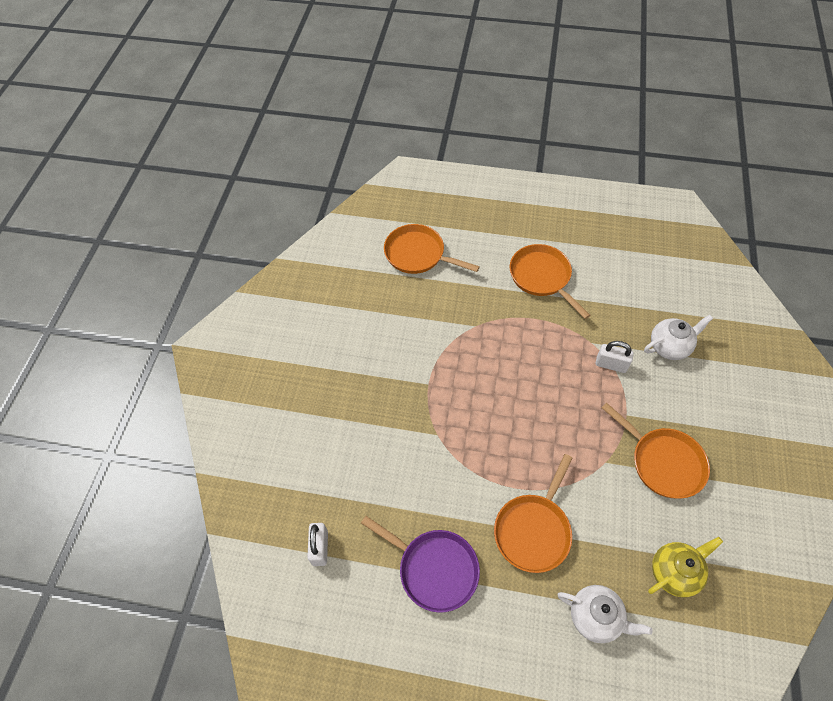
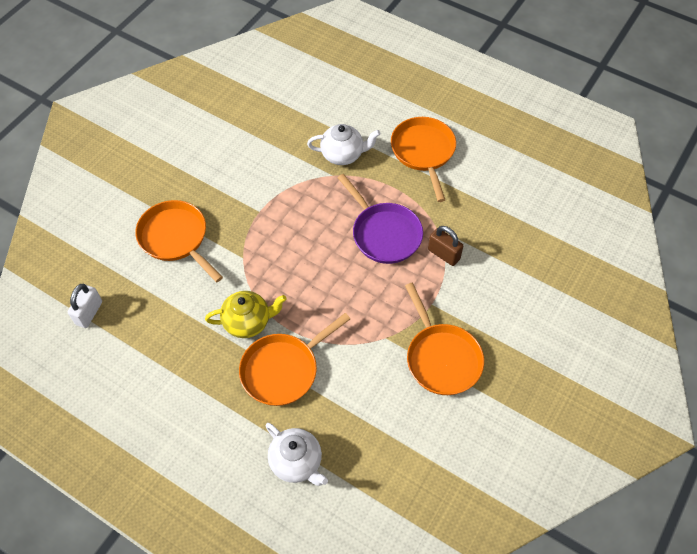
camera: 20 degrees right, 0 degrees up
(418, 254) = (315, 93): orange pan -> orange pan (176, 238)
(434, 568) = (176, 367): purple pan -> purple pan (384, 233)
(611, 364) = (444, 254): white padlock -> brown padlock
(669, 347) = (513, 258): white teapot -> white teapot (343, 155)
(674, 572) = (393, 455): yellow teapot -> yellow teapot (248, 322)

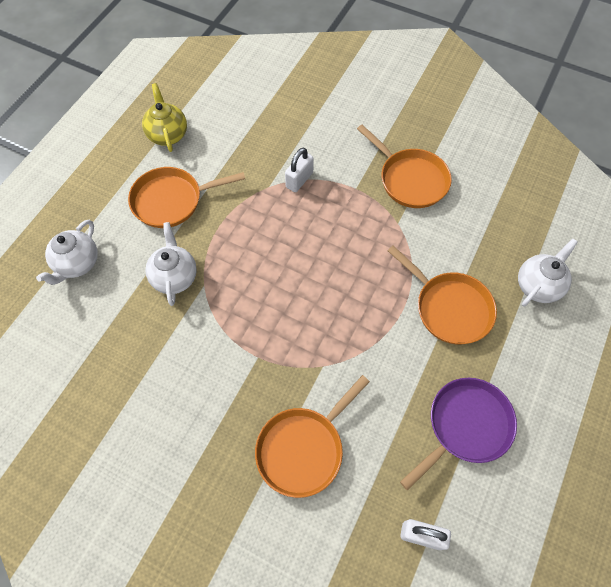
camera: 95 degrees left, 5 degrees up
(248, 322) = (402, 348): yellow teapot -> yellow teapot (168, 134)
(362, 91) = (77, 264): none -> white teapot
(384, 233) = (279, 231): purple pan -> purple pan (465, 426)
(441, 358) = (410, 179): orange pan -> orange pan turned 75 degrees clockwise
(444, 254) = (299, 180): brown padlock -> white padlock

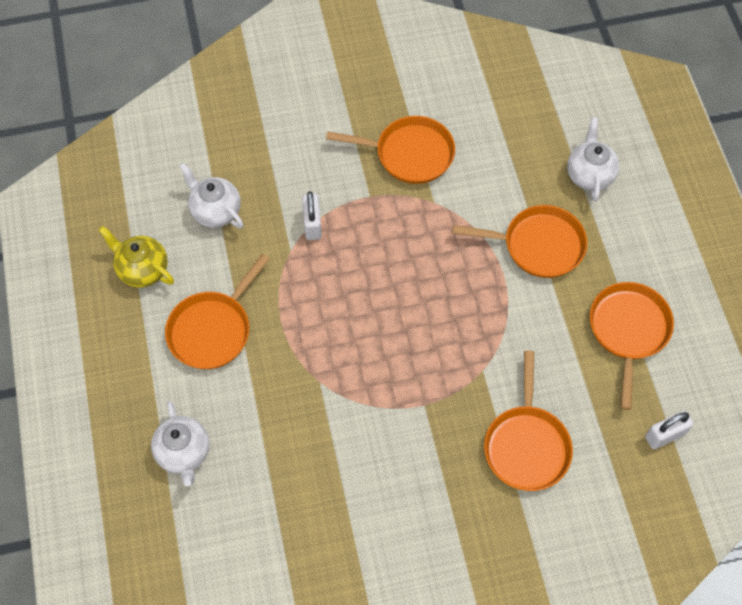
camera: 40 degrees left, 0 degrees up
(175, 276) = (286, 394): white teapot -> white teapot (215, 211)
(465, 426) = (628, 331): purple pan -> orange pan

